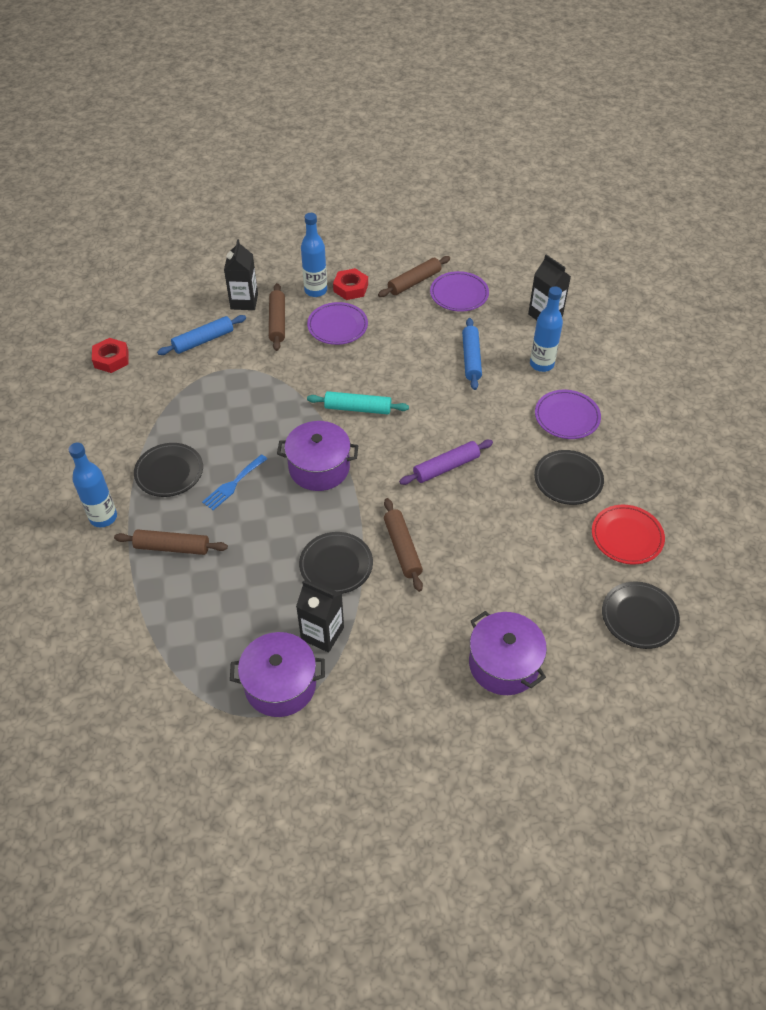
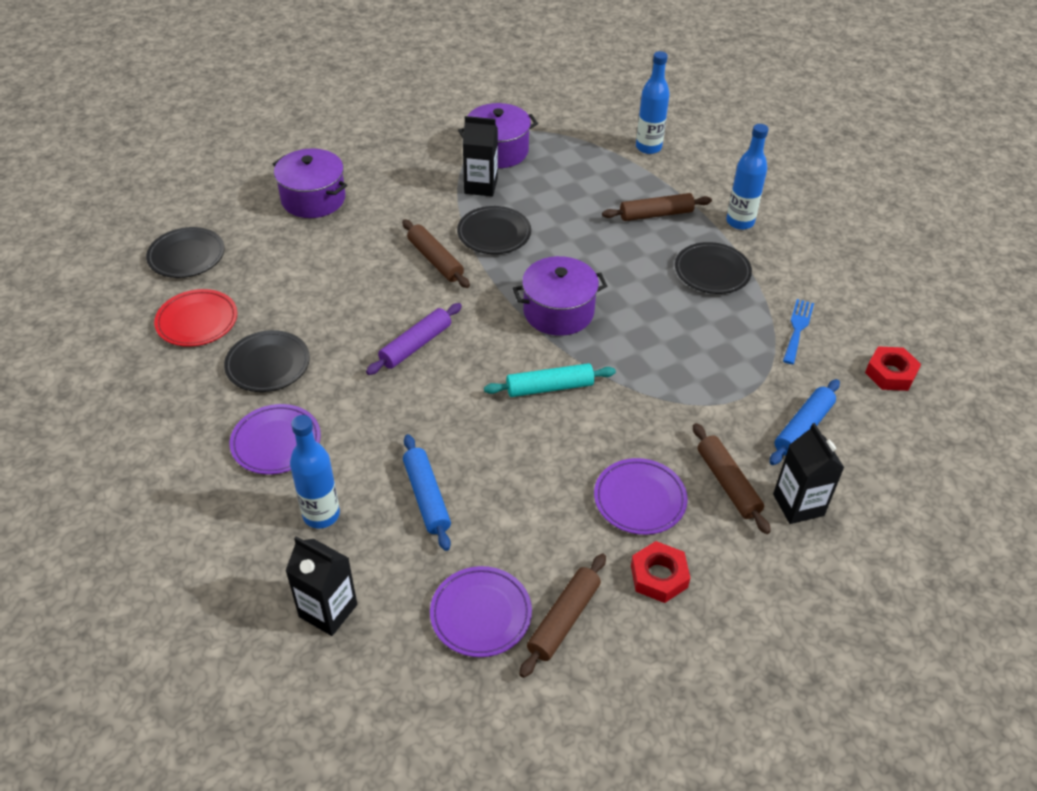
camera: 160 degrees right, 5 degrees down
(233, 484) = (638, 276): blue fork -> blue fork (797, 328)
(315, 290) = (709, 555): blue bottle -> blue bottle (648, 147)

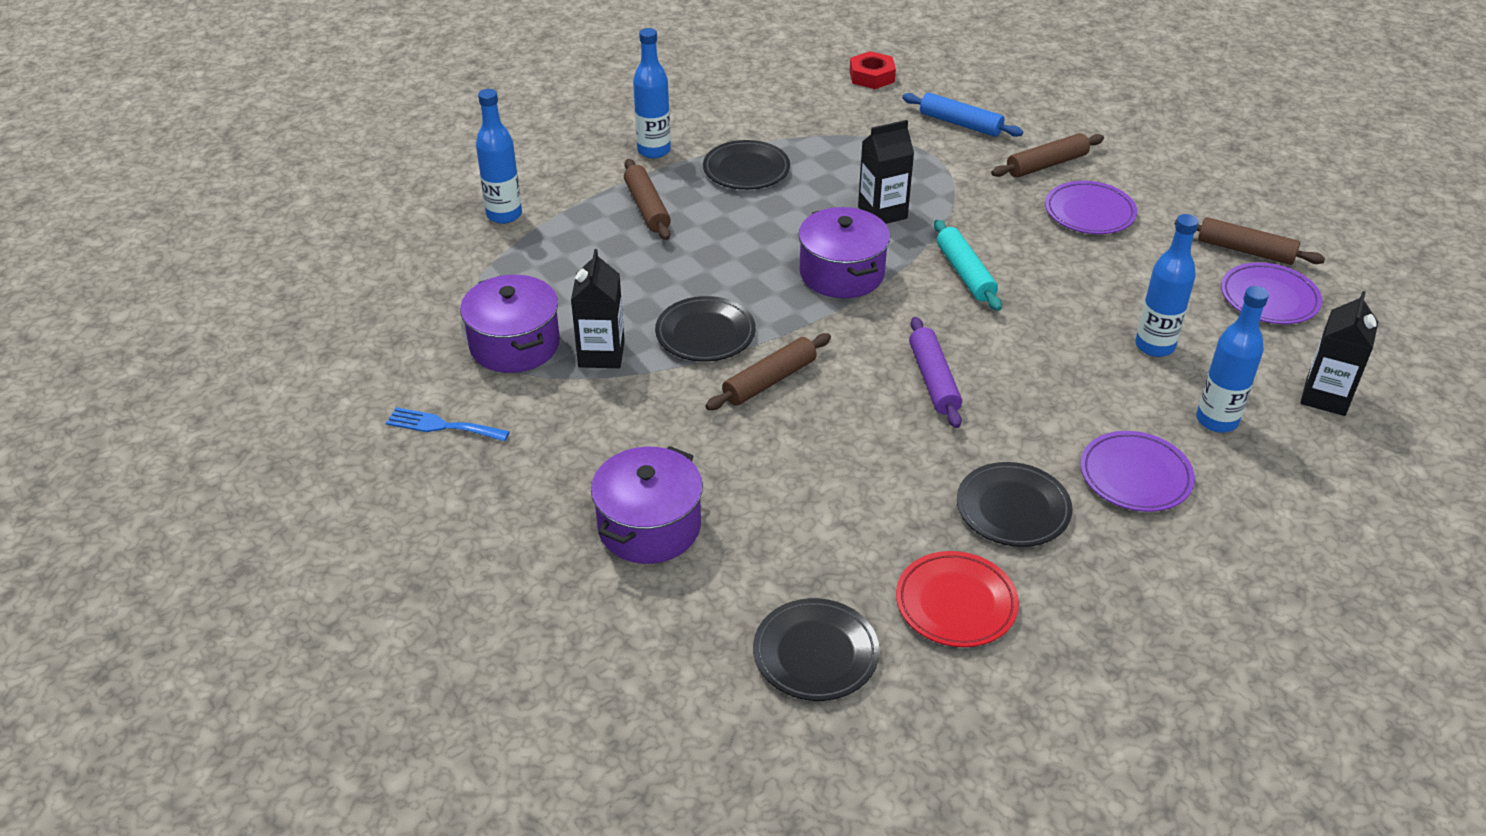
camera: 95 degrees left, 5 degrees down
(415, 345) = (933, 380): purple rolling pin -> purple rolling pin turned 45 degrees clockwise
(426, 497) = (1154, 346): blue rolling pin -> blue bottle
(659, 576) = (1170, 201): red nut -> none
(797, 328) = (824, 121): blue fork -> blue fork (442, 426)
(798, 505) = (1053, 130): black carton -> black carton (882, 212)

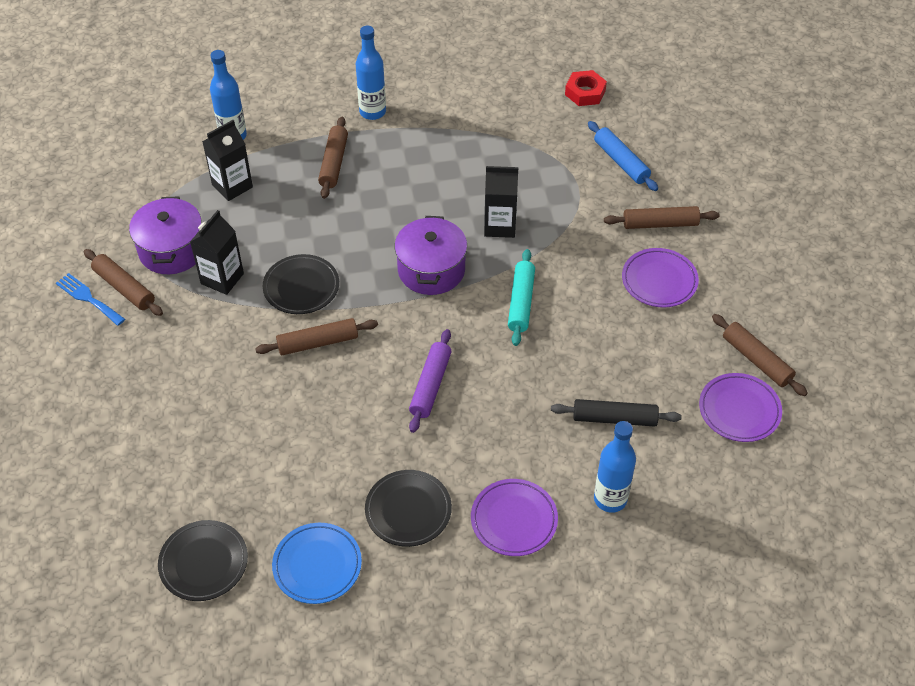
camera: 25 degrees right, 10 degrees up
(482, 401) = (124, 288): none -> brown rolling pin
(649, 526) = (165, 426): purple pot -> none
(746, 170) = (427, 152): black plate -> none
(956, 603) = (317, 565): red plate -> blue plate
(1154, 346) = (614, 418): blue bottle -> black rolling pin
(1325, 397) = (711, 512): black carton -> black carton (232, 186)

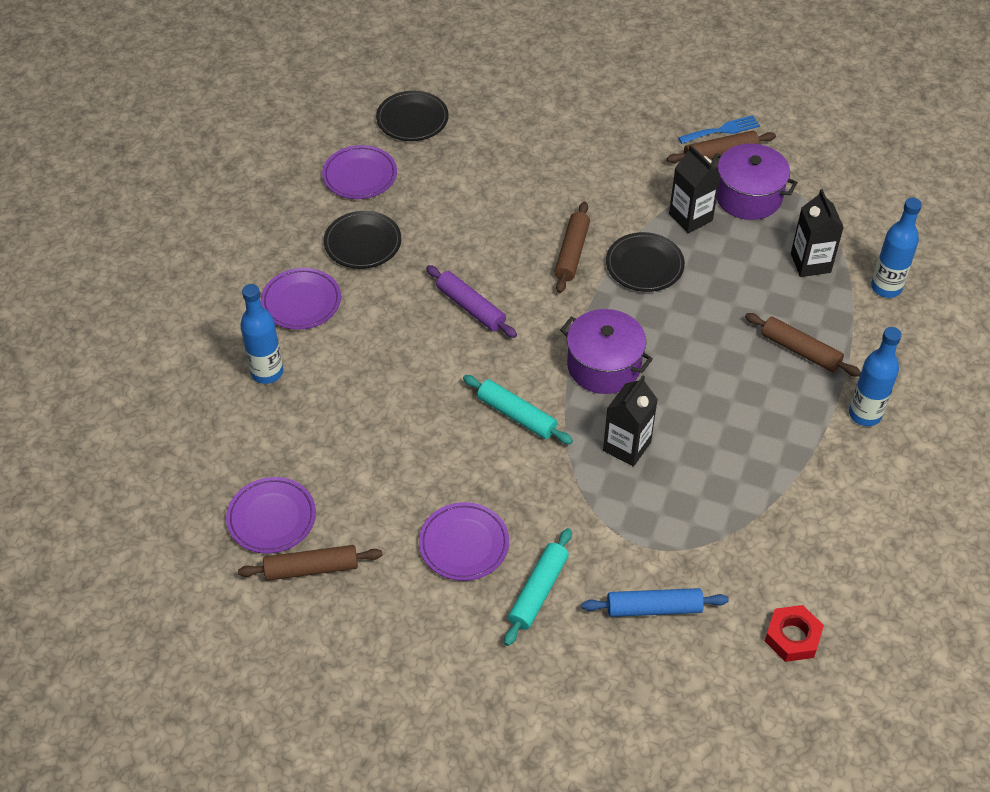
camera: 120 degrees right, 0 degrees up
(317, 565) = (360, 176): blue plate -> purple plate
(614, 418) = (338, 417): black rolling pin -> none
(660, 224) = (538, 591): brown rolling pin -> turquoise rolling pin

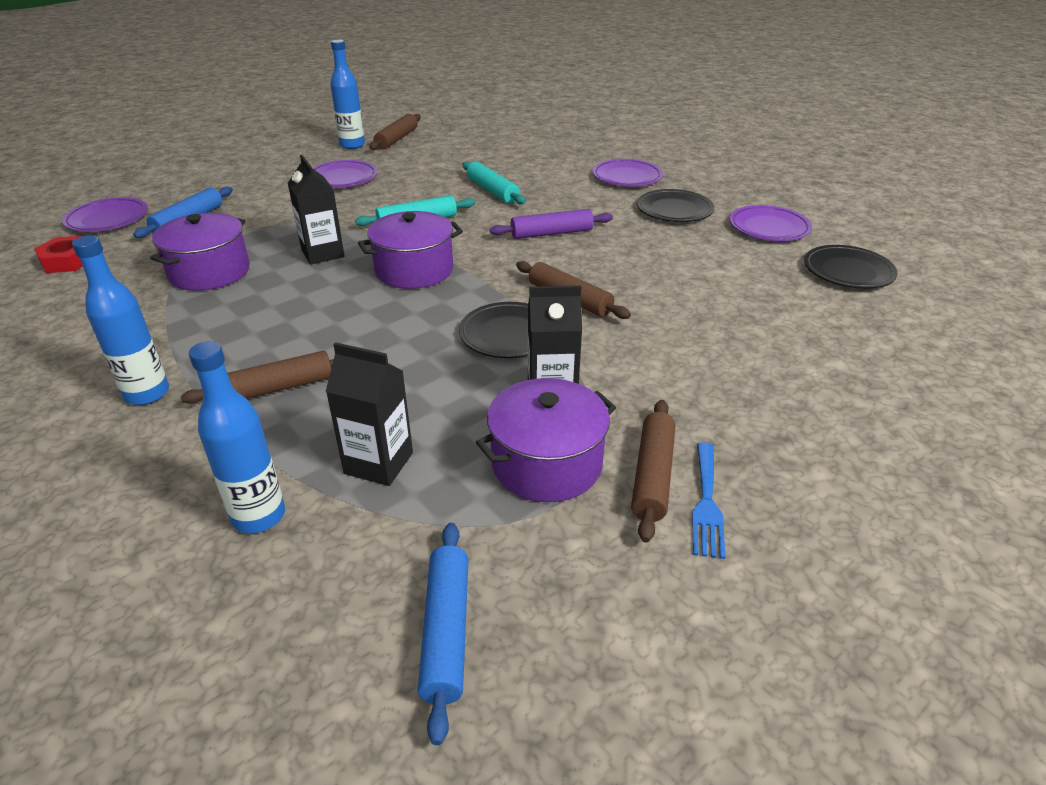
camera: 120 degrees right, 15 degrees down
(267, 372) = (568, 155): blue bottle -> blue bottle (352, 145)
(271, 518) = (448, 137): purple plate -> purple plate (107, 219)
(538, 591) = (271, 190): turquoise rolling pin -> turquoise rolling pin (492, 191)
(718, 505) = (209, 272): none -> purple pot
(873, 186) = (446, 632): none -> blue rolling pin

